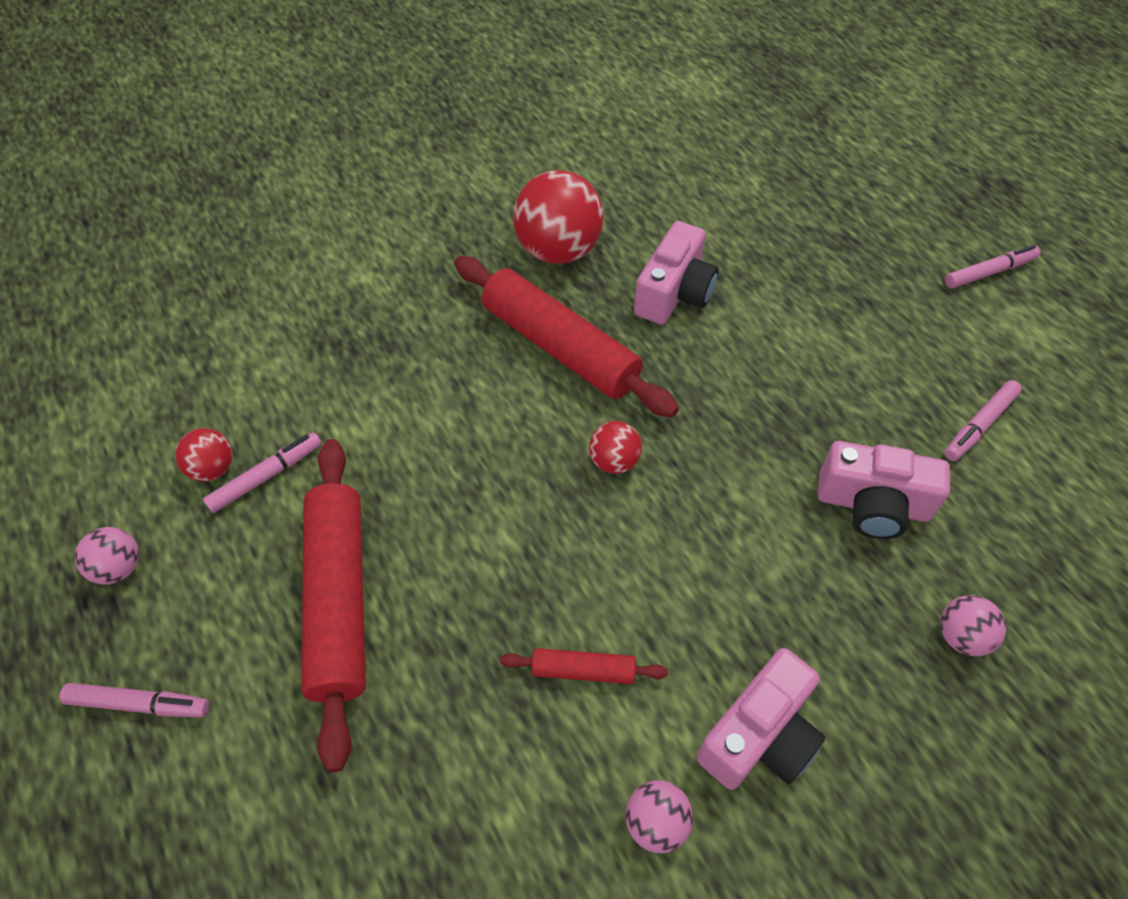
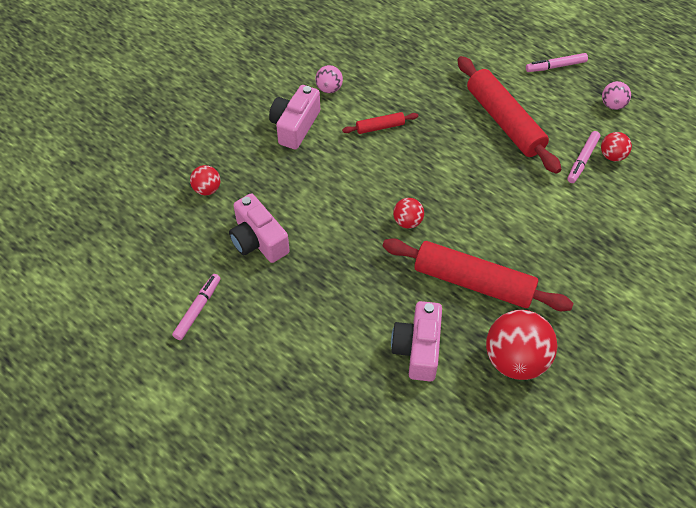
camera: 160 degrees right, 0 degrees up
(872, 504) = (258, 240): pink camera -> pink camera turned 120 degrees counterclockwise
(961, 636) = (207, 189): pink ball -> red ball
(989, 272) = (190, 447): pink marker -> none

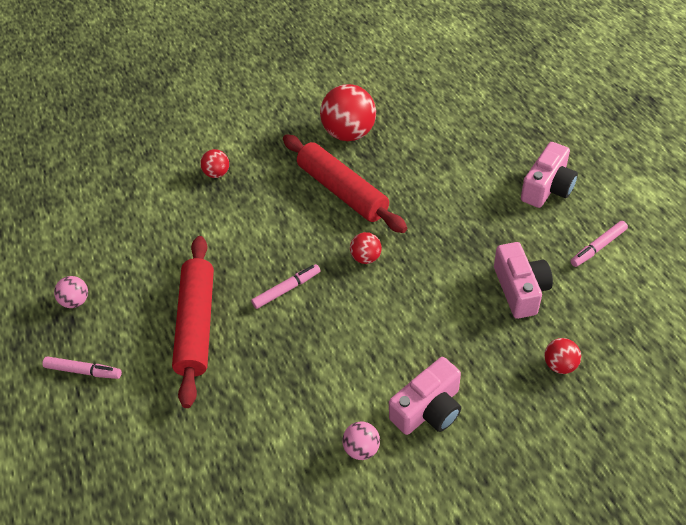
camera: 150 degrees left, 5 degrees down
(380, 127) = (331, 369): red rolling pin -> none
(418, 349) = (418, 161): pink camera -> pink camera (547, 188)
(582, 160) = (161, 257): pink marker -> pink marker (286, 289)
(612, 156) = (131, 251): red ball -> red ball (217, 173)

